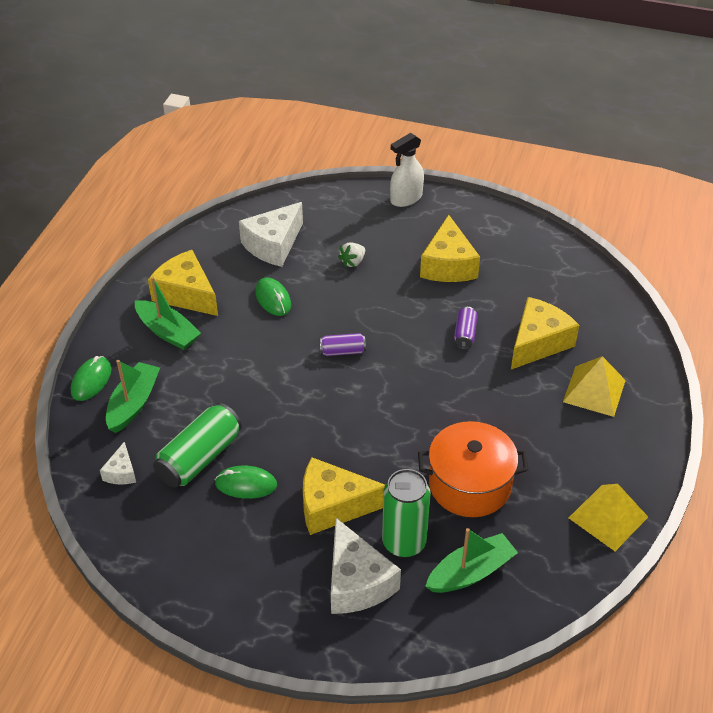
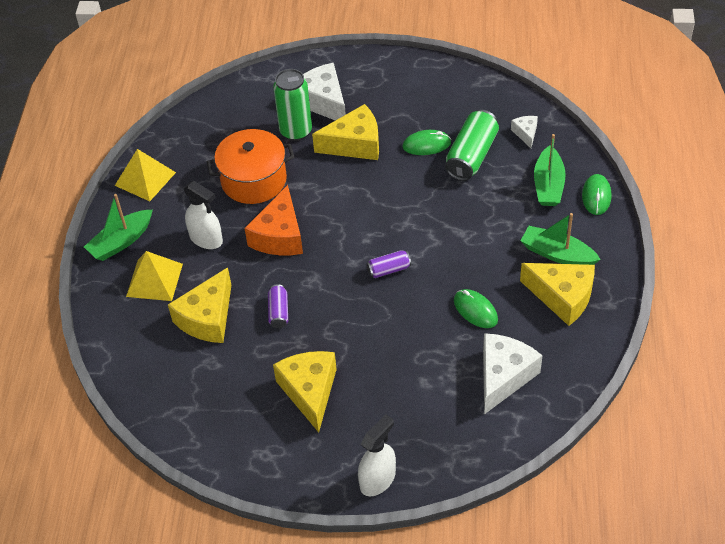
camera: 170 degrees right, 5 degrees up
(353, 262) = (411, 372): white strawberry -> none
(450, 410) = (279, 236): none -> orange cheese
(470, 572) = (244, 123): green boat -> green boat (121, 242)
(534, 424) = (206, 239): none -> white spray bottle

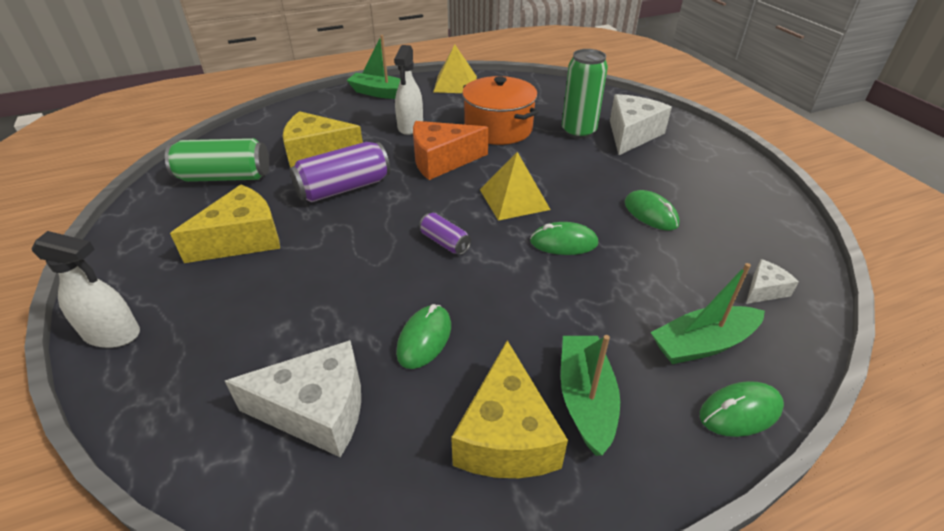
camera: 60 degrees right, 10 degrees down
(154, 280) = (348, 117): yellow pyramid -> yellow pyramid (514, 199)
(278, 312) = (344, 188): purple can -> purple can, size x1.89
(355, 144) = (599, 167): yellow cheese -> none
(428, 205) = (563, 243): none -> green mouse
(471, 156) = (673, 253): green can -> green can (225, 177)

